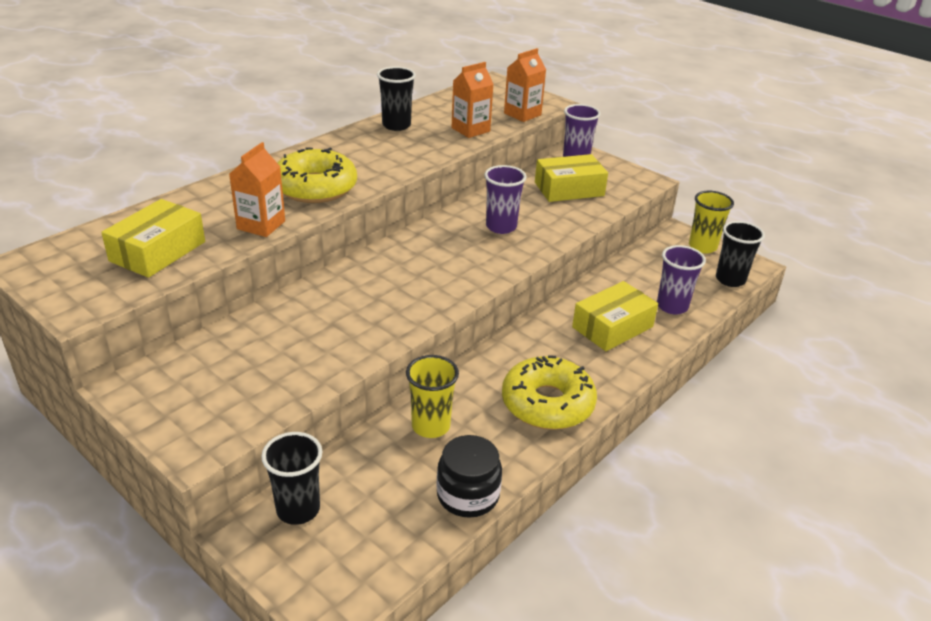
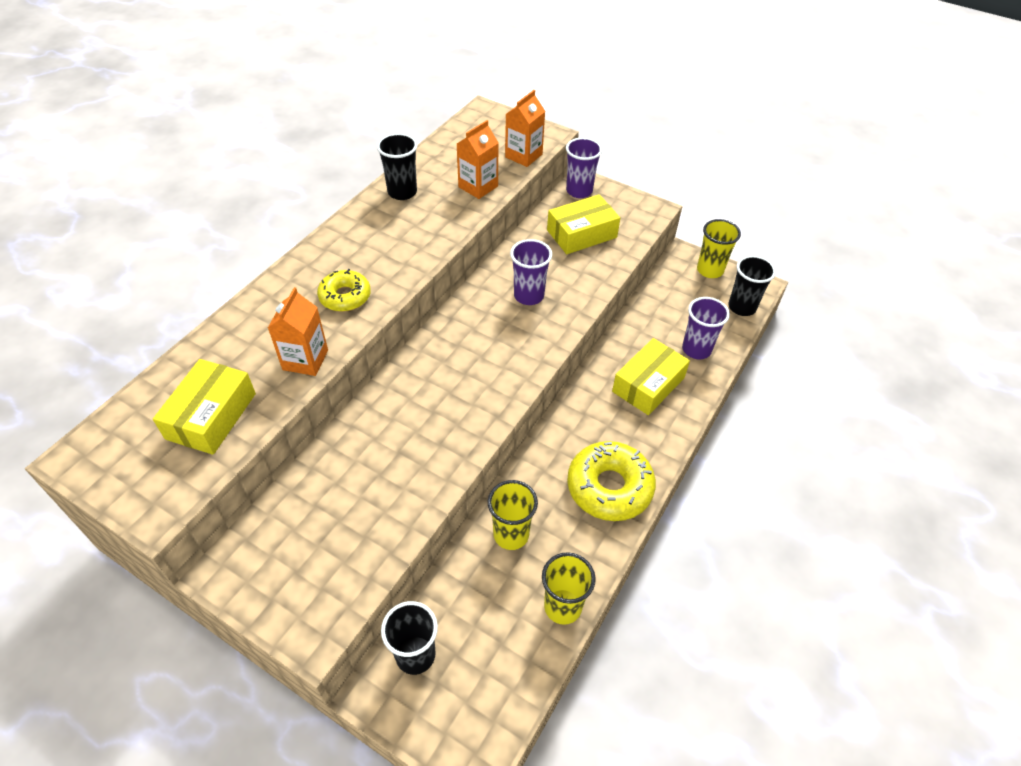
camera: 10 degrees left, 15 degrees up
(315, 187) = (345, 297): yellow donut -> yellow donut, size x0.61
(468, 495) = (563, 607): black jar -> yellow cup

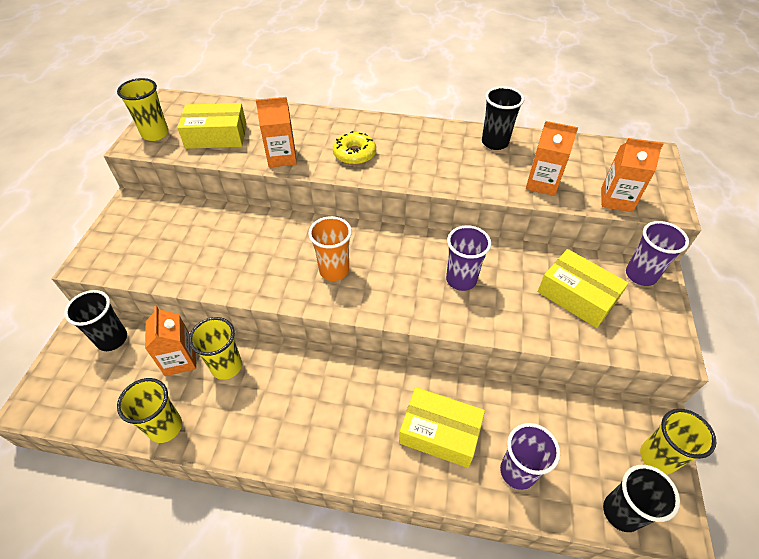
camera: 70 degrees right, 0 degrees up
(150, 485) = (155, 134): none -> yellow cup
(467, 384) = (334, 270): none -> orange cup
(481, 580) = (180, 359): none -> orange carton
(609, 487) = (298, 430): yellow donut -> none

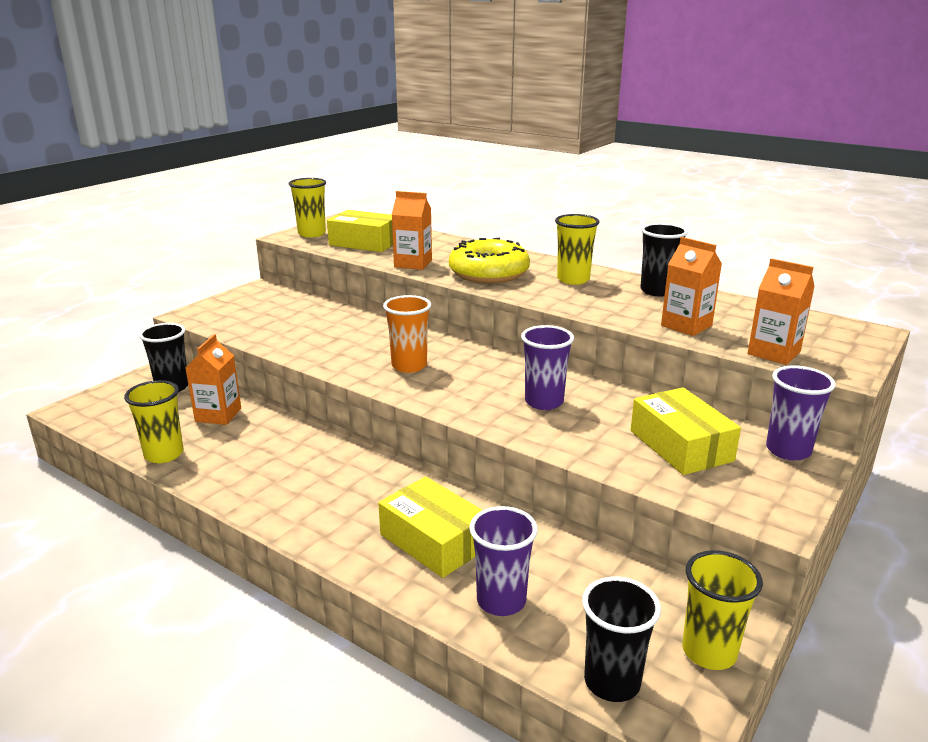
camera: 25 degrees right, 25 degrees down
(226, 366) = (256, 430): yellow cup -> yellow cup (573, 279)
(354, 154) = (489, 273): yellow donut -> yellow donut, size x1.63

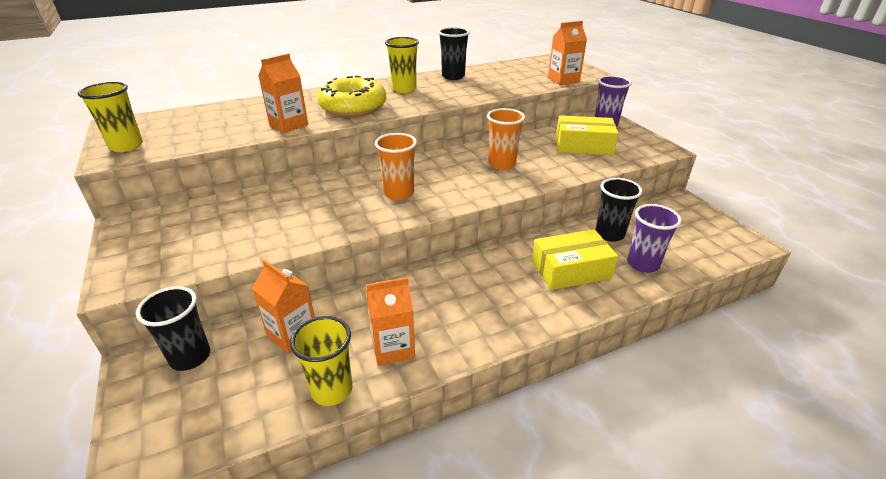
camera: 60 degrees left, 10 degrees up
(364, 243) = (202, 130): yellow box -> none
(544, 402) = (502, 164): purple cup -> orange cup
(612, 682) = (719, 252): black cup -> black cup (609, 234)
(686, 326) = (510, 85): orange carton -> orange carton (393, 348)
(709, 652) = (704, 218): yellow cup -> none

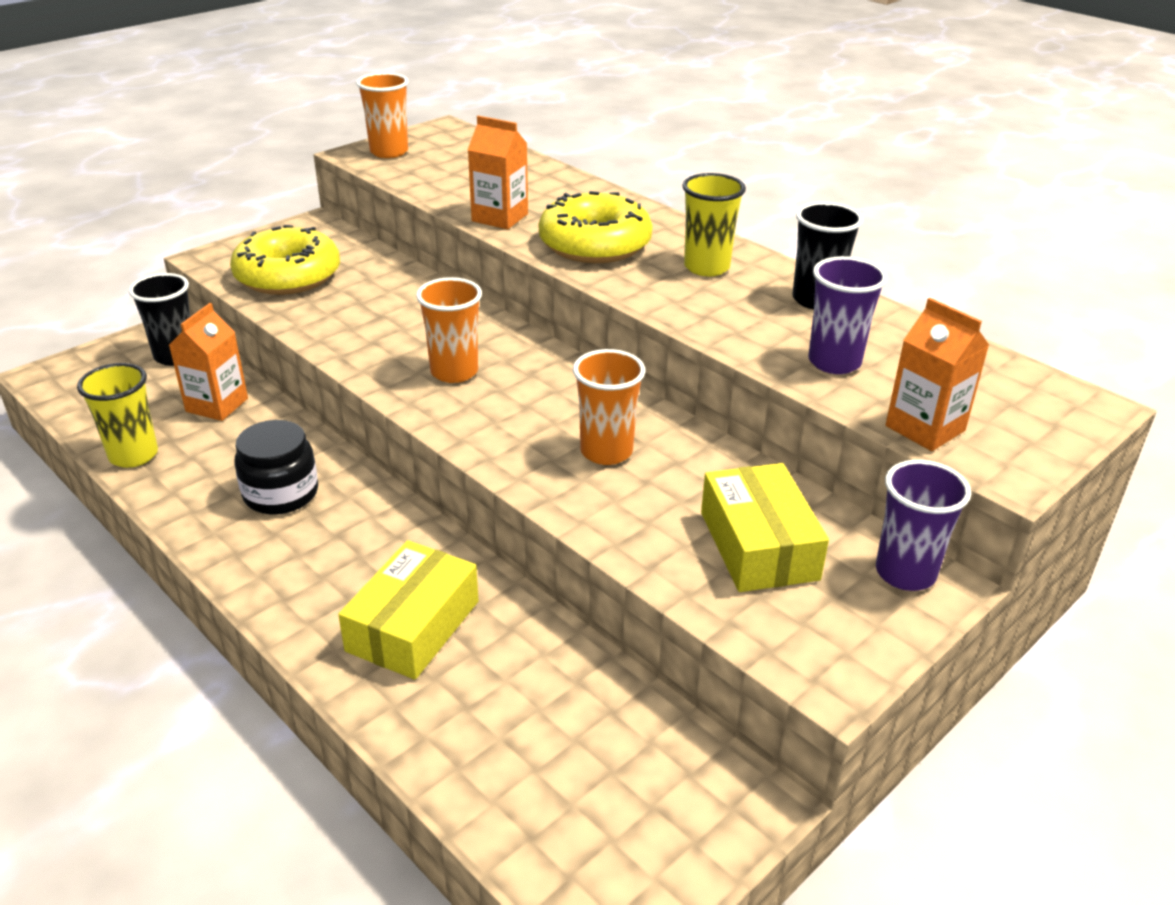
camera: 70 degrees right, 0 degrees up
(126, 146) = (389, 152): yellow cup -> orange cup
(203, 243) = (288, 276): none -> yellow donut
(393, 348) = (203, 481): orange carton -> none
(428, 309) = (281, 493): none -> black jar
(571, 270) = (413, 626): yellow box -> yellow box turned 60 degrees clockwise
(609, 234) = (548, 671): black cup -> none
(642, 264) = (462, 724): purple cup -> purple cup (834, 362)

